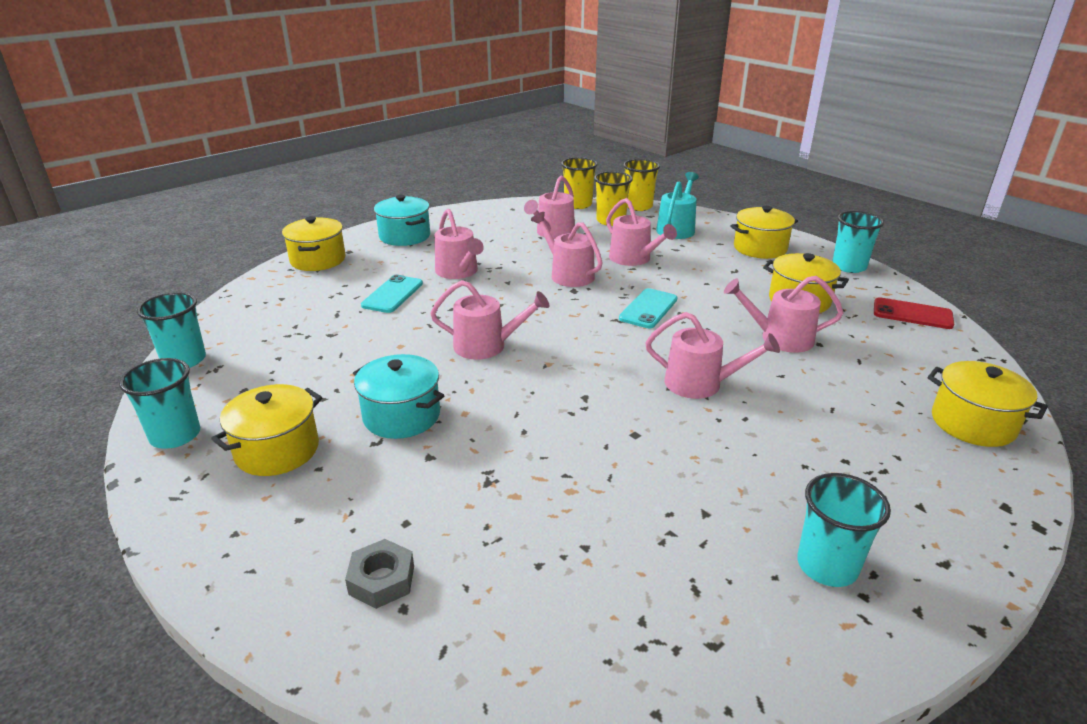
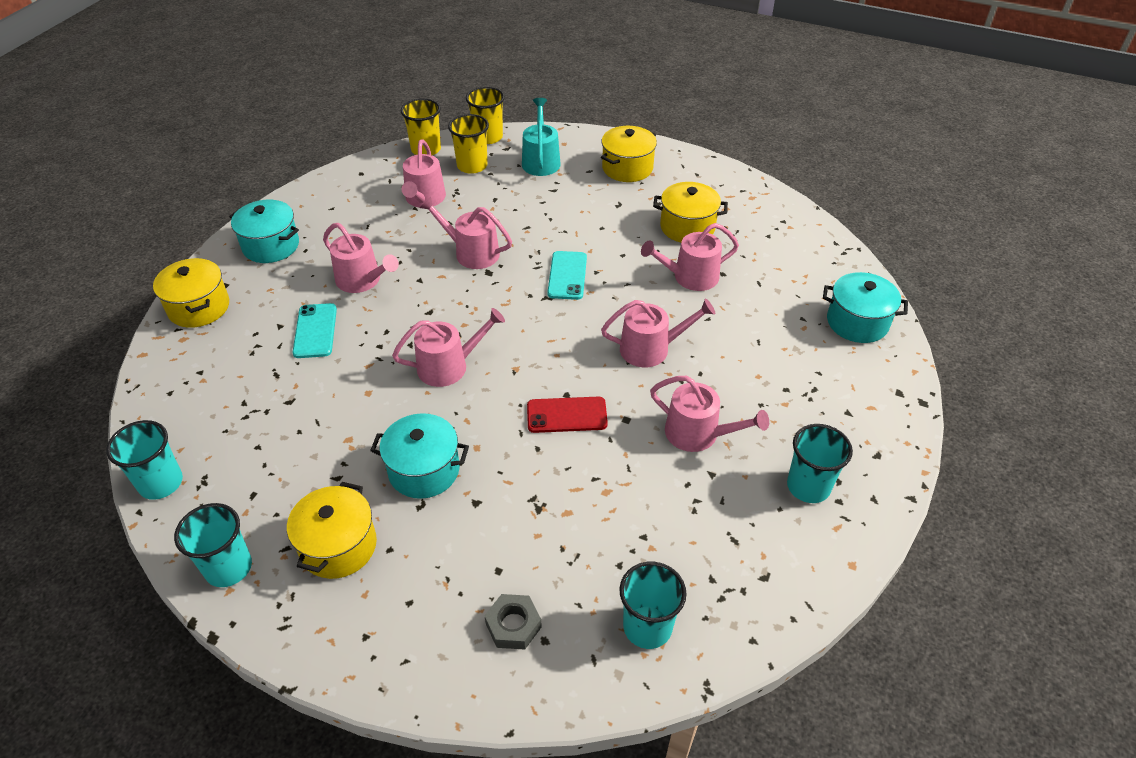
camera: 25 degrees left, 15 degrees up
(633, 259) = (521, 214): pink watering can -> pink watering can (698, 434)
(849, 266) = (710, 172): turquoise cup -> turquoise cup (647, 627)
(912, 314) = (779, 217): red phone -> red phone (567, 415)
(973, 423) = (857, 322): yellow pot -> turquoise pot

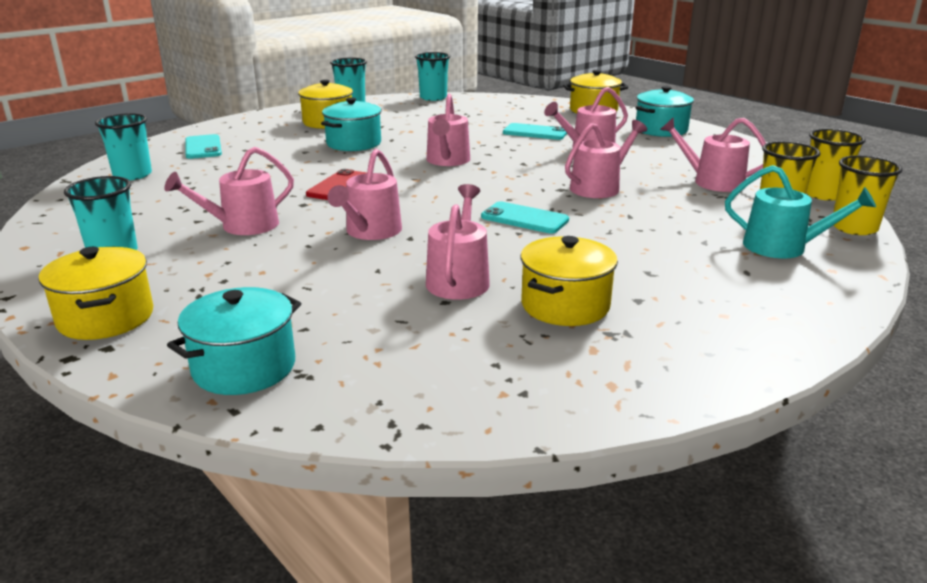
camera: 115 degrees right, 20 degrees down
(513, 625) = (203, 147): grey nut -> turquoise phone
(627, 168) = (746, 300): yellow pot -> yellow pot (106, 318)

